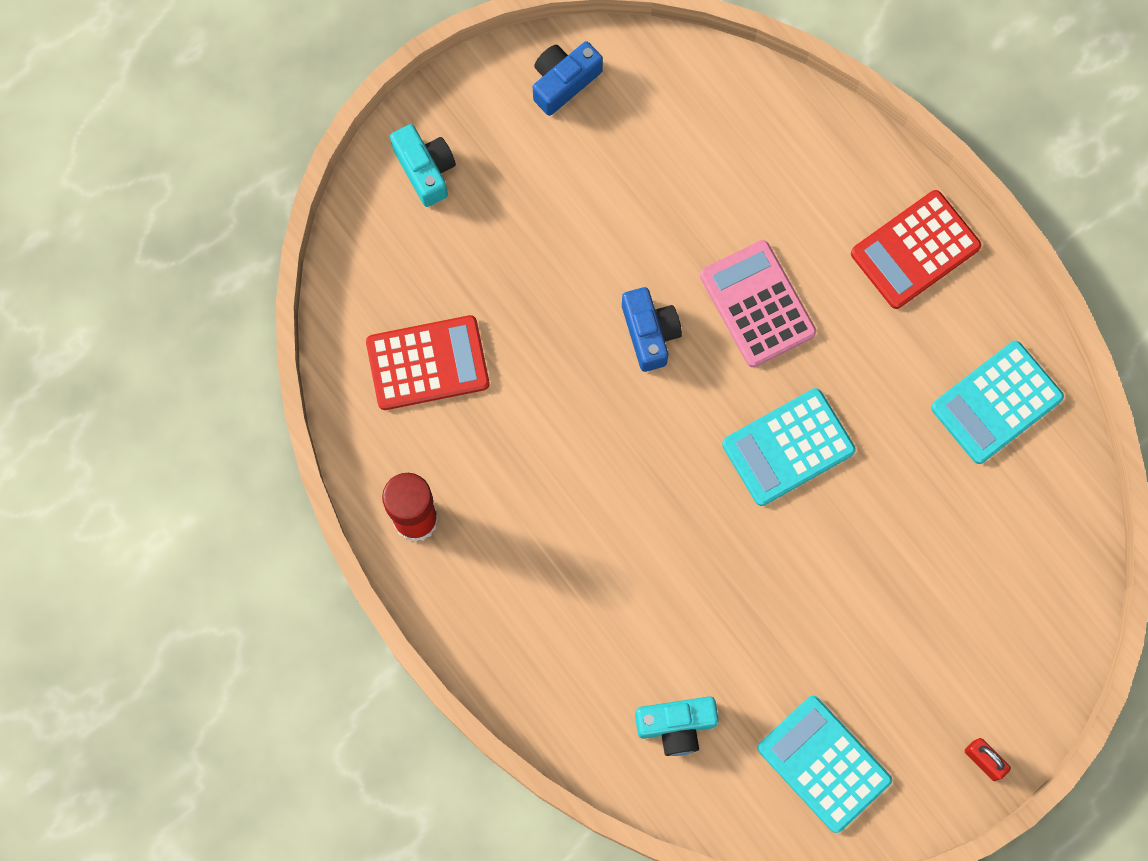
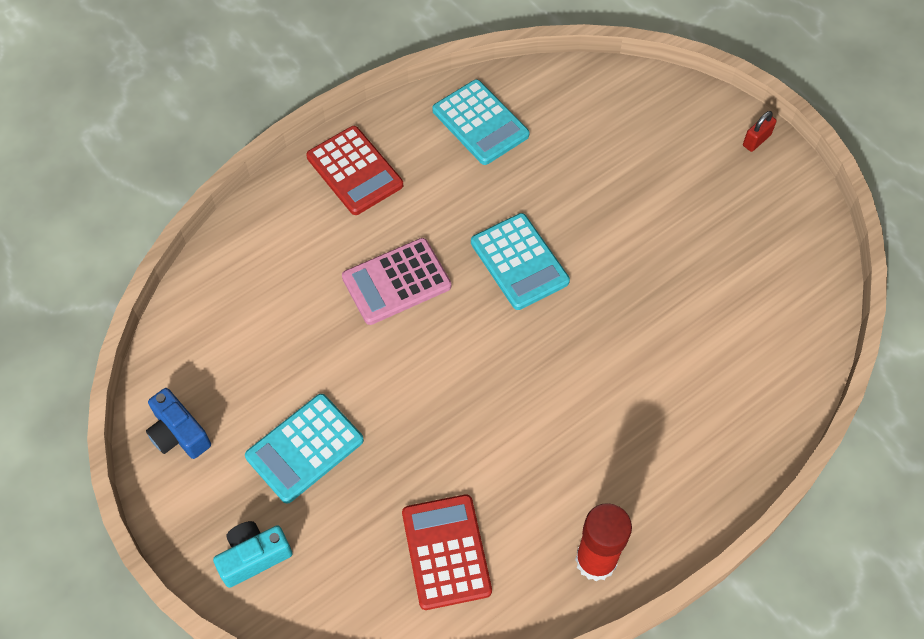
camera: 90 degrees left, 15 degrees down
(650, 333) = (420, 363): blue camera -> none
(676, 726) = (757, 346): turquoise camera -> none
(824, 764) = (773, 243): turquoise calculator -> turquoise calculator (304, 448)

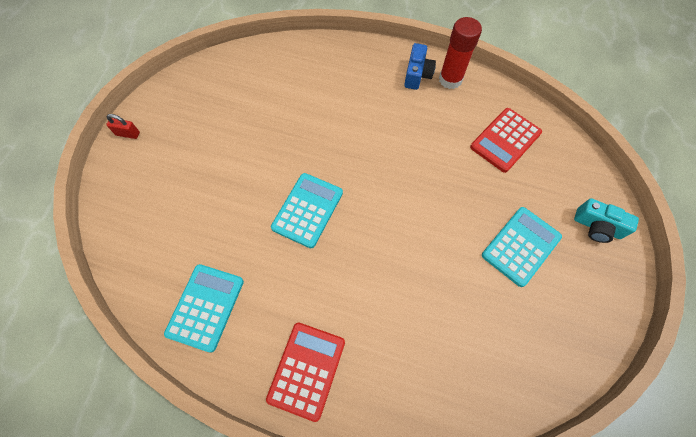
camera: 125 degrees left, 5 degrees up
(179, 433) = (581, 329): blue camera -> blue camera (417, 74)
(304, 448) = (521, 246): turquoise calculator -> turquoise calculator turned 60 degrees counterclockwise
(396, 282) = (375, 273): pink calculator -> none

